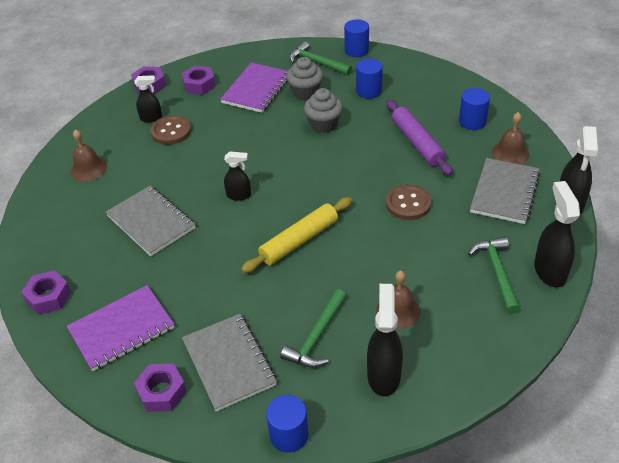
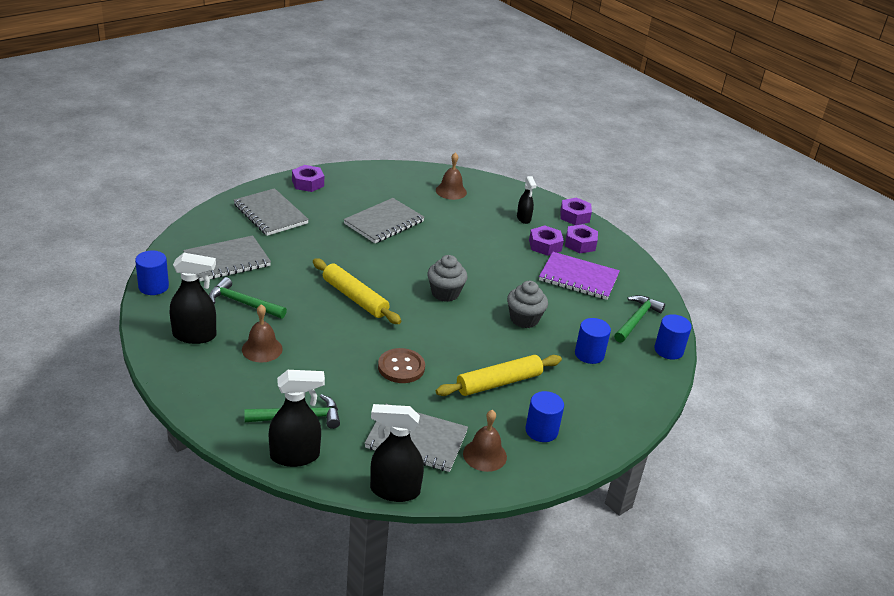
camera: 80 degrees right, 10 degrees down
(121, 329) = (270, 214): purple notebook -> grey notebook
(162, 392) = (208, 232): purple nut -> purple nut (545, 245)
(171, 131) = (505, 229): brown button -> none
(239, 195) = (416, 266): black spray bottle -> none
(305, 92) = (578, 309): grey cupcake -> grey cupcake (445, 293)
(417, 143) = (499, 382): purple rolling pin -> yellow rolling pin

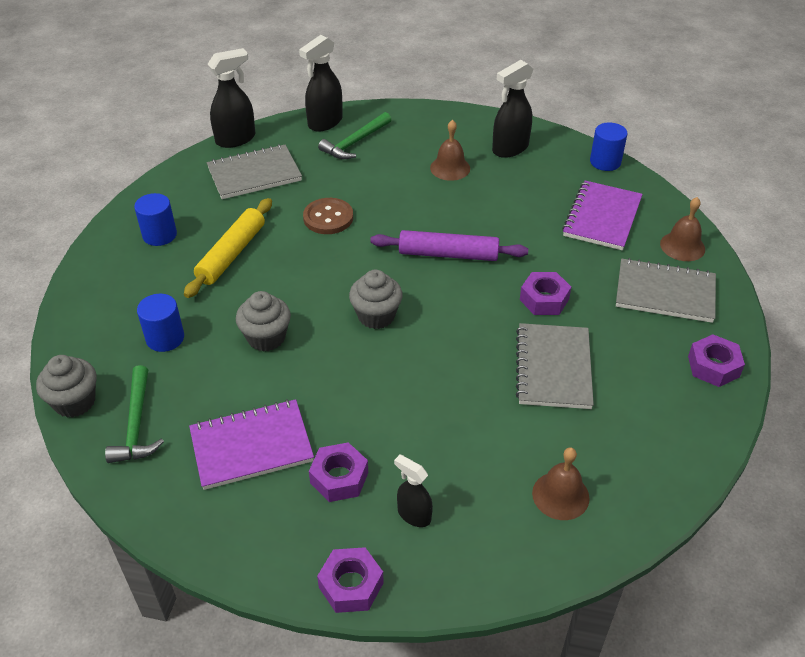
camera: 145 degrees right, 10 degrees up
(227, 261) = (602, 217): grey notebook -> purple notebook
(243, 303) = (523, 191): green hammer -> none
(354, 298) = (448, 254): yellow rolling pin -> purple rolling pin
(485, 455) = (192, 192): brown bell -> brown bell (682, 246)
(580, 244) = (296, 520): purple nut -> purple nut (544, 299)
(668, 350) = (75, 402): blue cylinder -> grey cupcake

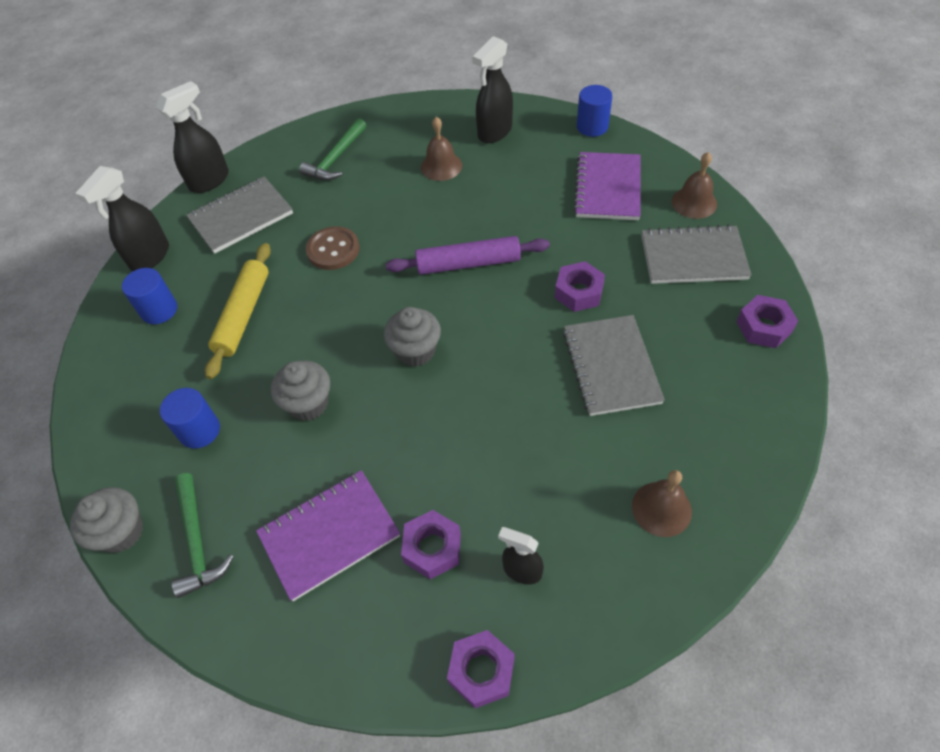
camera: 10 degrees left, 10 degrees up
(325, 122) = (298, 142): black spray bottle -> black spray bottle (150, 257)

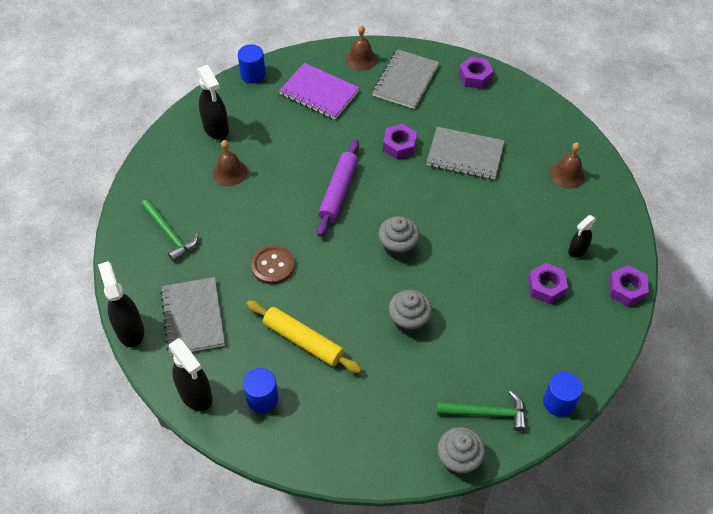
camera: 70 degrees left, 0 degrees up
(199, 430) = (397, 393): blue cylinder -> blue cylinder (558, 402)
(329, 535) = (515, 337): purple notebook -> none

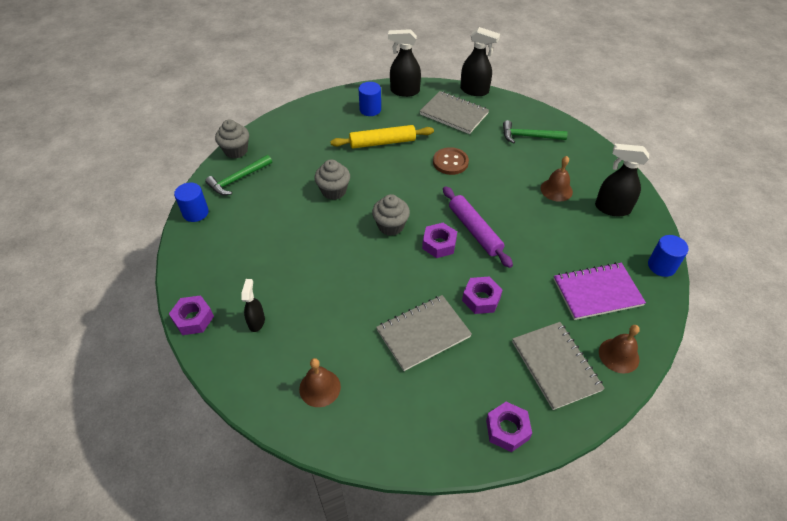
camera: 135 degrees right, 5 degrees down
(546, 287) = (259, 275): purple nut -> purple nut (439, 244)

